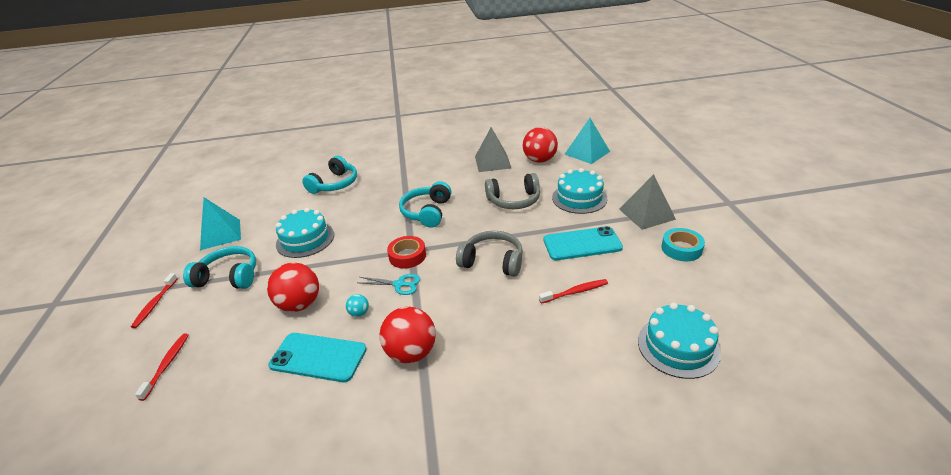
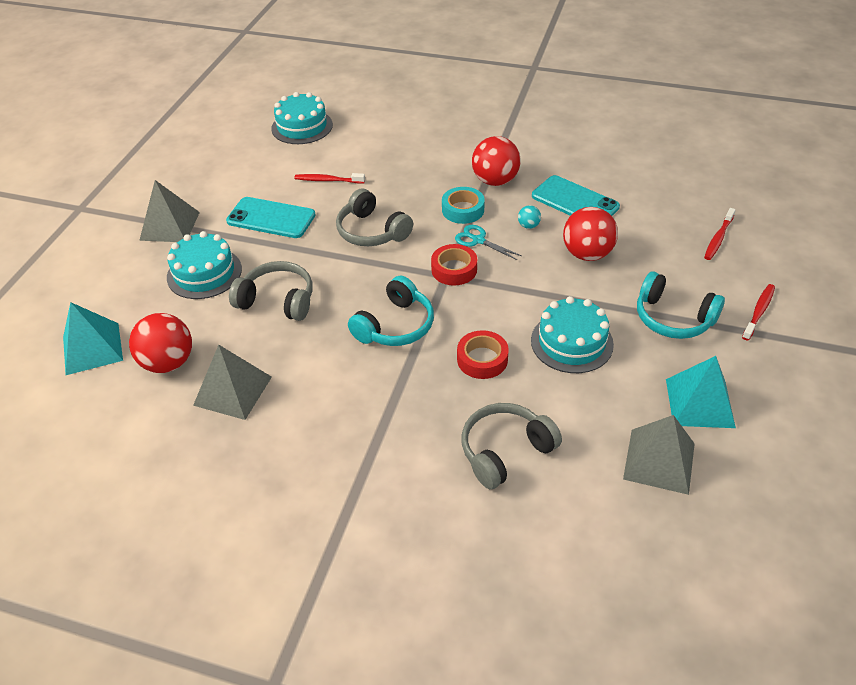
camera: 155 degrees left, 10 degrees up
(250, 204) = (659, 461): none -> grey pyramid
(334, 184) = (505, 451): turquoise headphones -> grey headphones
(362, 213) = (482, 359): none -> red tape
(681, 249) = (196, 183): turquoise tape -> turquoise tape (463, 210)

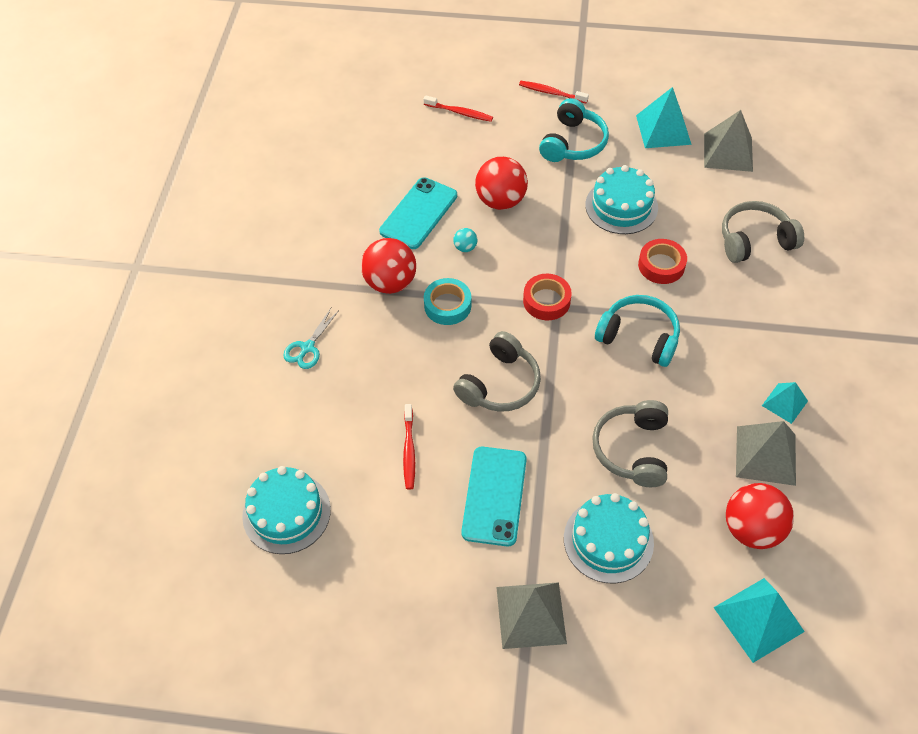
camera: 100 degrees left, 10 degrees up
(282, 421) = (784, 403): none -> turquoise pyramid
(478, 240) = (496, 286): turquoise scissors -> turquoise scissors (307, 348)
(505, 451) = (754, 240): grey headphones -> grey headphones turned 120 degrees clockwise

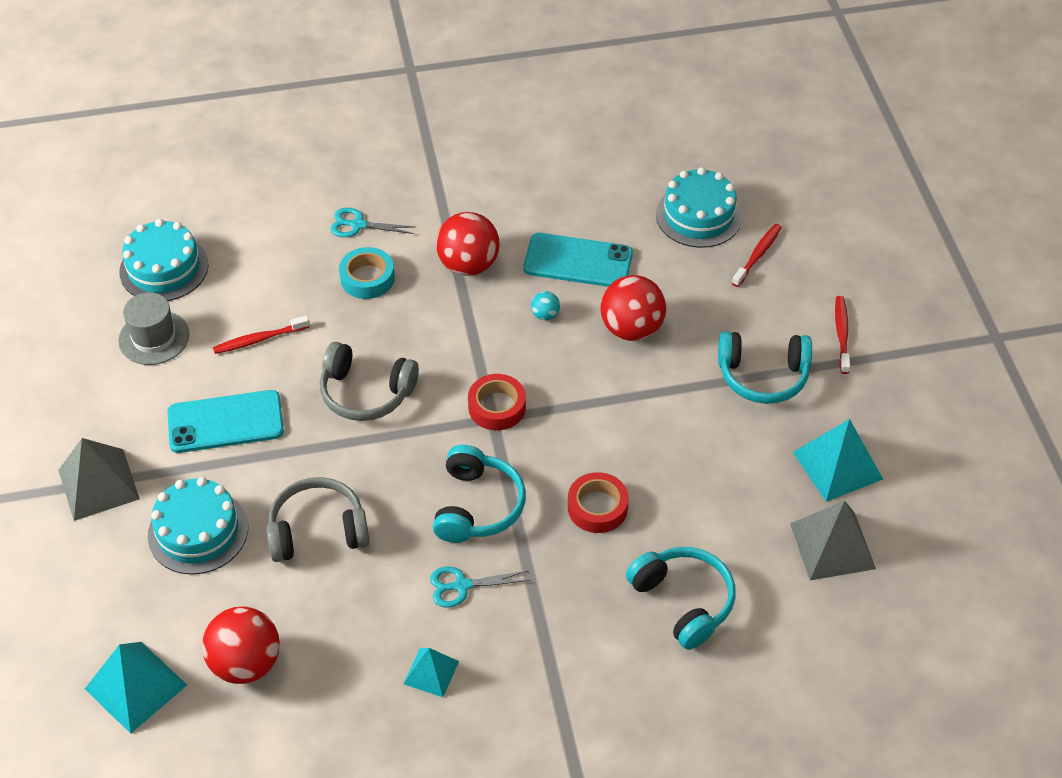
camera: 70 degrees right, 5 degrees down
(371, 537) = (154, 338): none -> grey hat
(447, 305) = (456, 321): turquoise tape -> turquoise tape (367, 278)
(460, 112) = (757, 255): red toothbrush -> red toothbrush turned 150 degrees counterclockwise
(621, 206) = (677, 448): turquoise cake -> turquoise cake (698, 216)
(711, 365) = (461, 586): none -> turquoise scissors
(754, 240) = (683, 601): grey headphones -> turquoise headphones
(766, 455) = (349, 663): grey pyramid -> none

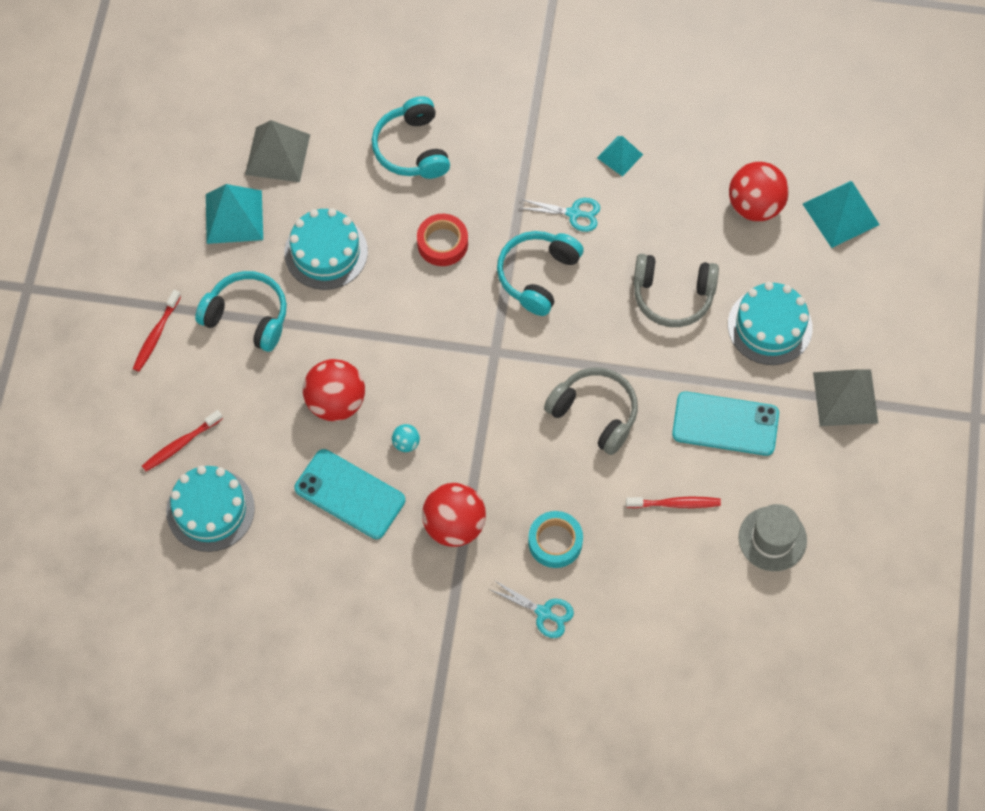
camera: 160 degrees left, 15 degrees up
(164, 268) = (748, 622): turquoise cake -> turquoise cake (326, 252)
(497, 407) = (487, 361): red tape -> none

